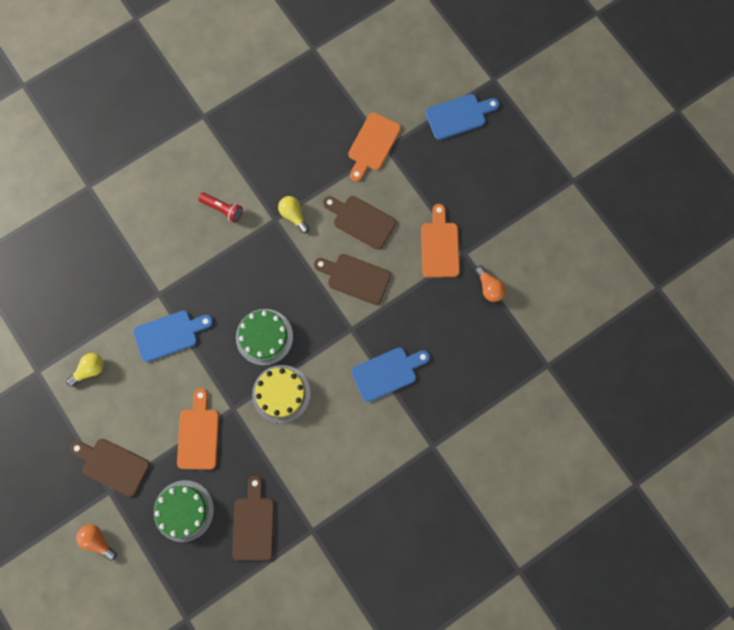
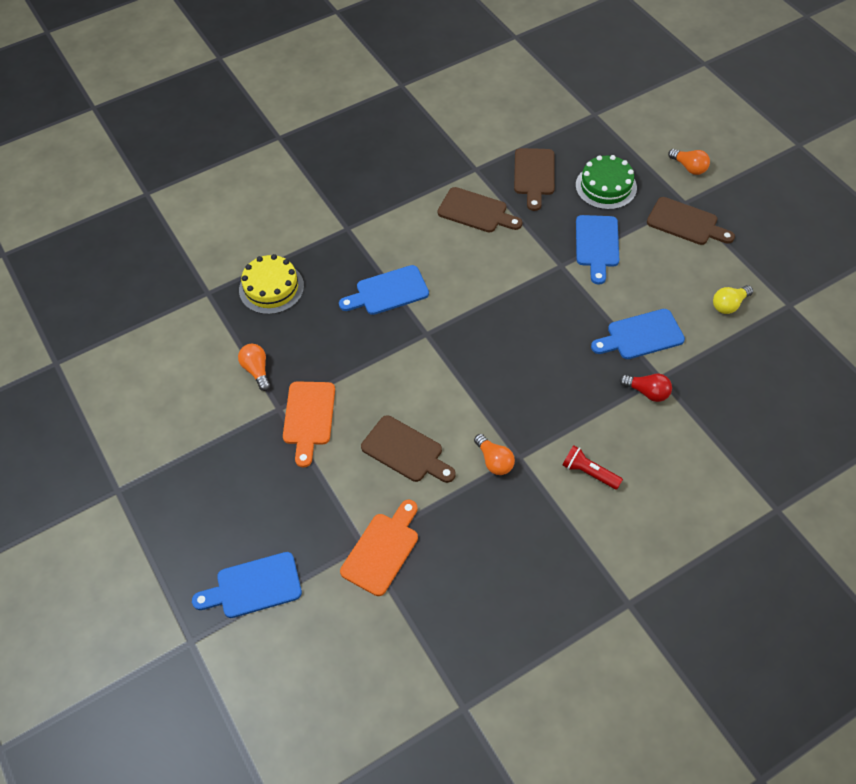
camera: 175 degrees left, 20 degrees down
(171, 280) = (647, 392): none -> red light bulb
(198, 434) = (597, 245): orange cutting board -> blue cutting board
(264, 337) = (528, 330): green cake -> none
(281, 393) = (508, 277): yellow cake -> yellow cake (271, 288)
(293, 215) = (494, 461): yellow light bulb -> orange light bulb
(355, 278) = (418, 386): brown cutting board -> brown cutting board (476, 211)

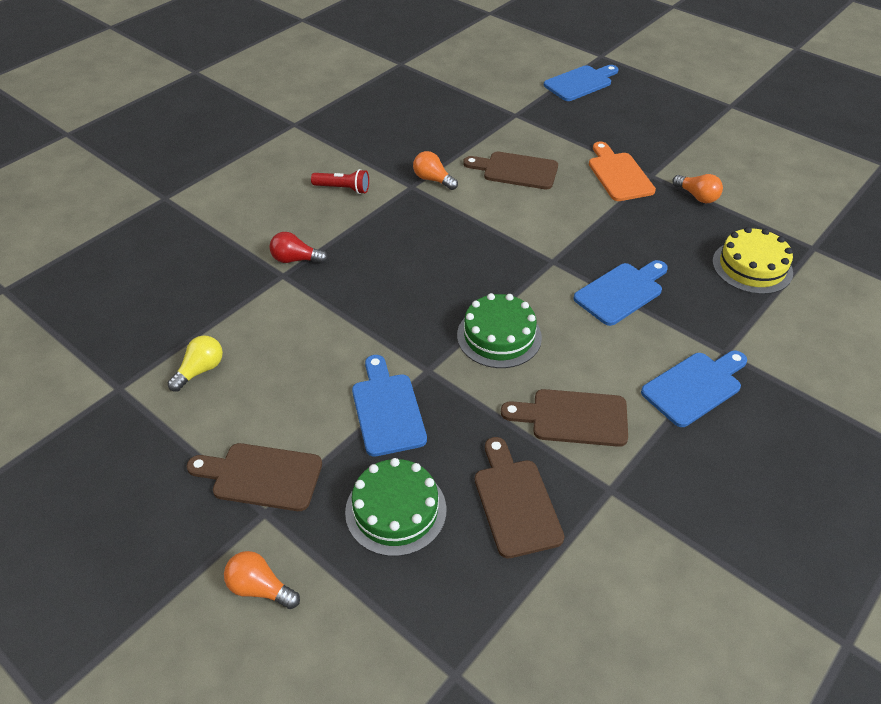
camera: 160 degrees right, 10 degrees down
(382, 550) = (498, 115): orange cutting board -> none
(499, 278) = (499, 336): none -> green cake
(641, 335) = (309, 311): blue cutting board -> blue cutting board (694, 387)

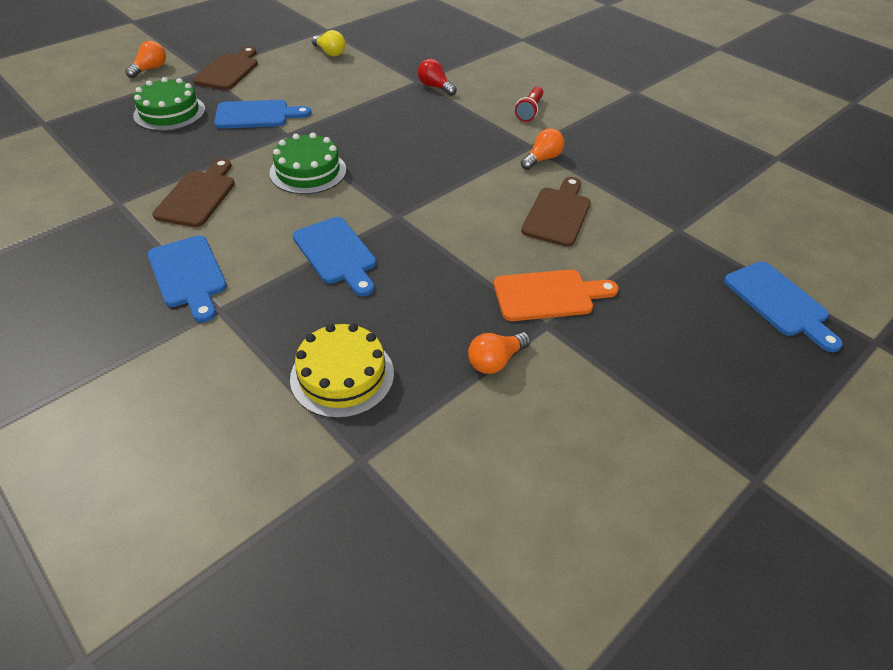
camera: 95 degrees right, 0 degrees up
(295, 259) = (435, 87): red light bulb -> red light bulb turned 60 degrees counterclockwise
(515, 502) = (140, 158): brown cutting board -> none

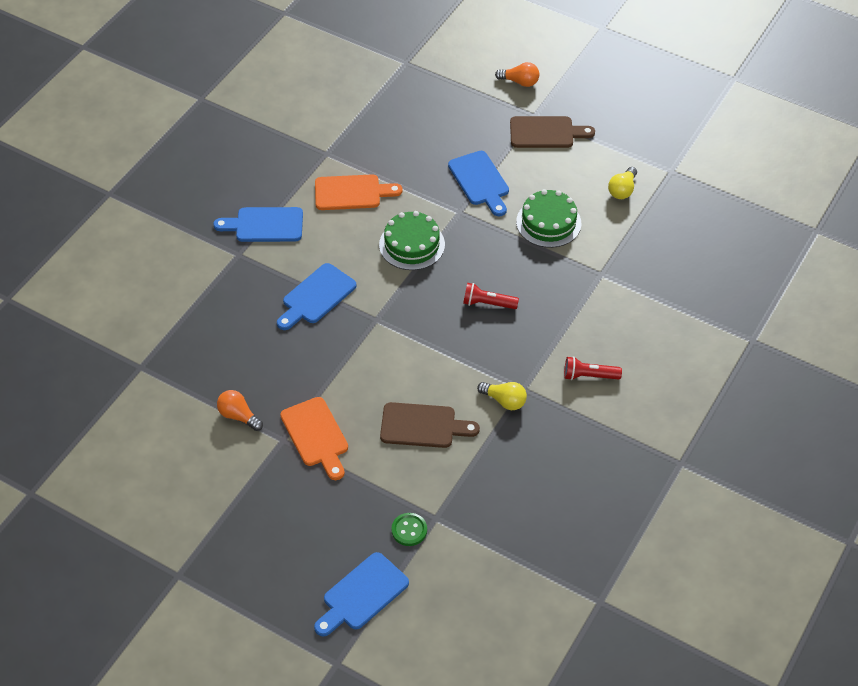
camera: 75 degrees right, 5 degrees up
(169, 112) = (456, 126): green cake -> green cake (548, 222)
(188, 275) = (265, 225): blue cutting board -> blue cutting board turned 45 degrees clockwise
(198, 196) = (352, 193): brown cutting board -> orange cutting board
(342, 375) = (201, 337): yellow cake -> none
(417, 143) = (487, 303): none -> red flashlight
(435, 87) = (597, 290): red light bulb -> none
(542, 159) = (504, 401): orange light bulb -> yellow light bulb
(693, 251) = (409, 530): none -> green button

